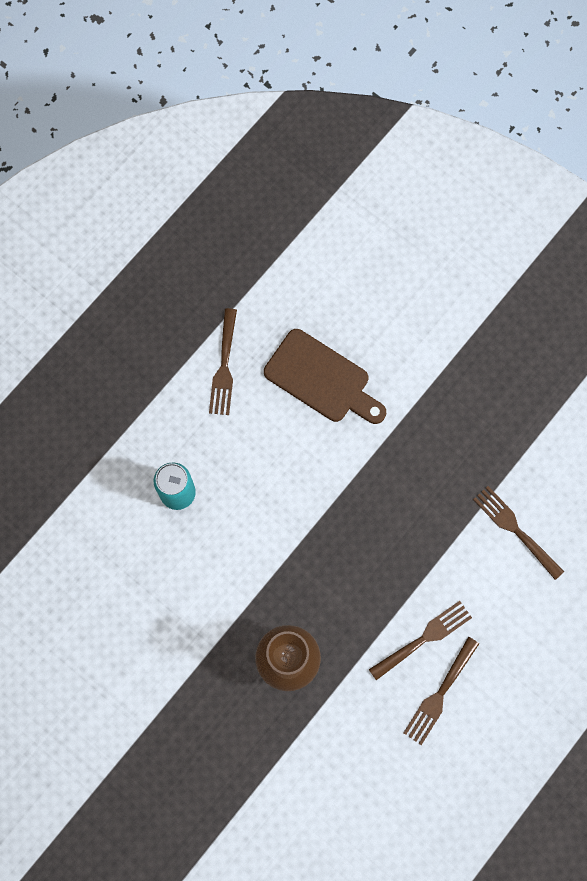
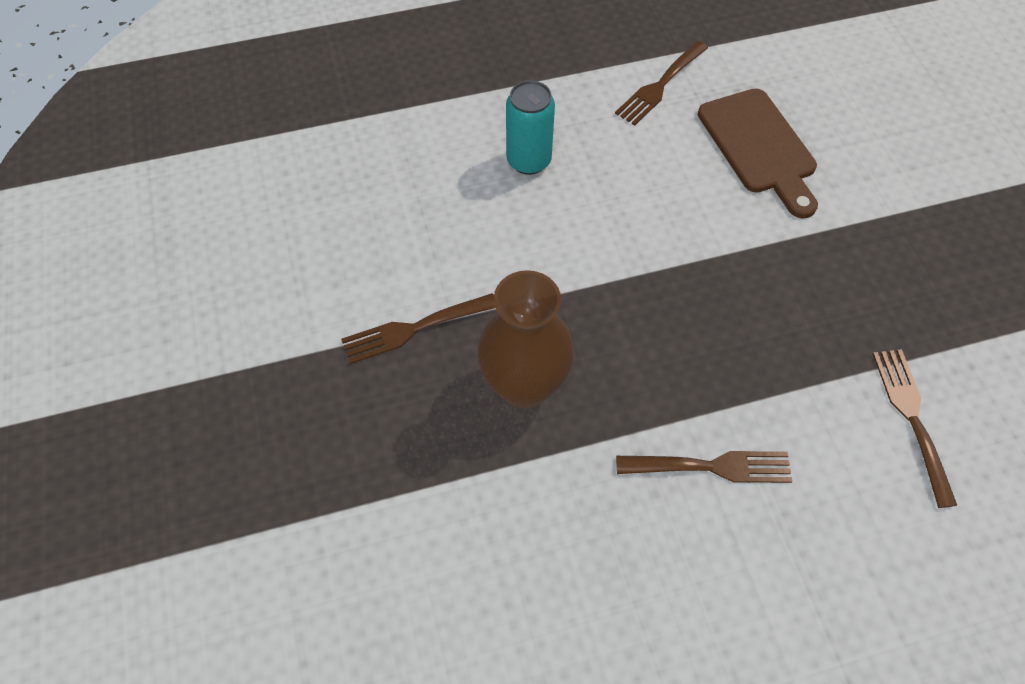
camera: 35 degrees right, 15 degrees down
(439, 694) = (690, 546): brown fork -> brown fork (414, 328)

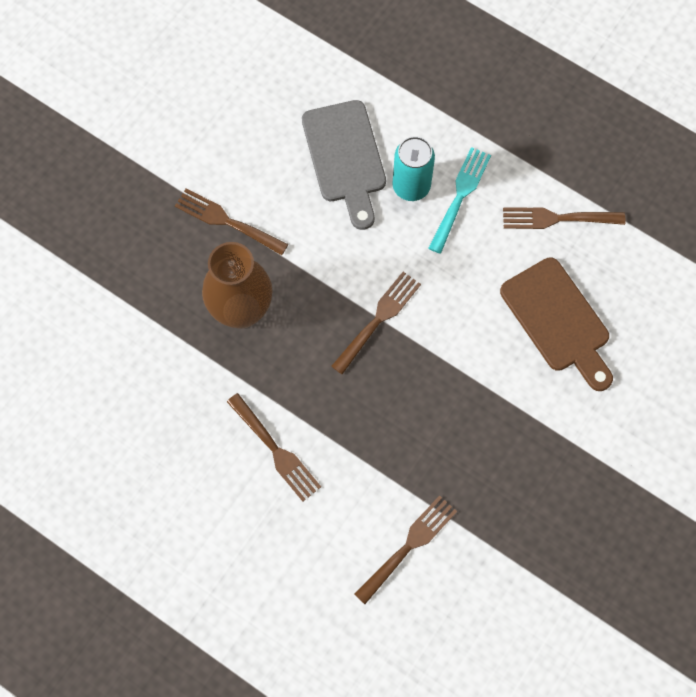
camera: 50 degrees right, 10 degrees up
(449, 188) = (345, 158): none -> grey cutting board
(574, 133) = (460, 196): none -> turquoise fork
(640, 275) = (378, 319): none -> brown fork
(759, 147) = (558, 320): brown cutting board -> brown cutting board turned 60 degrees counterclockwise

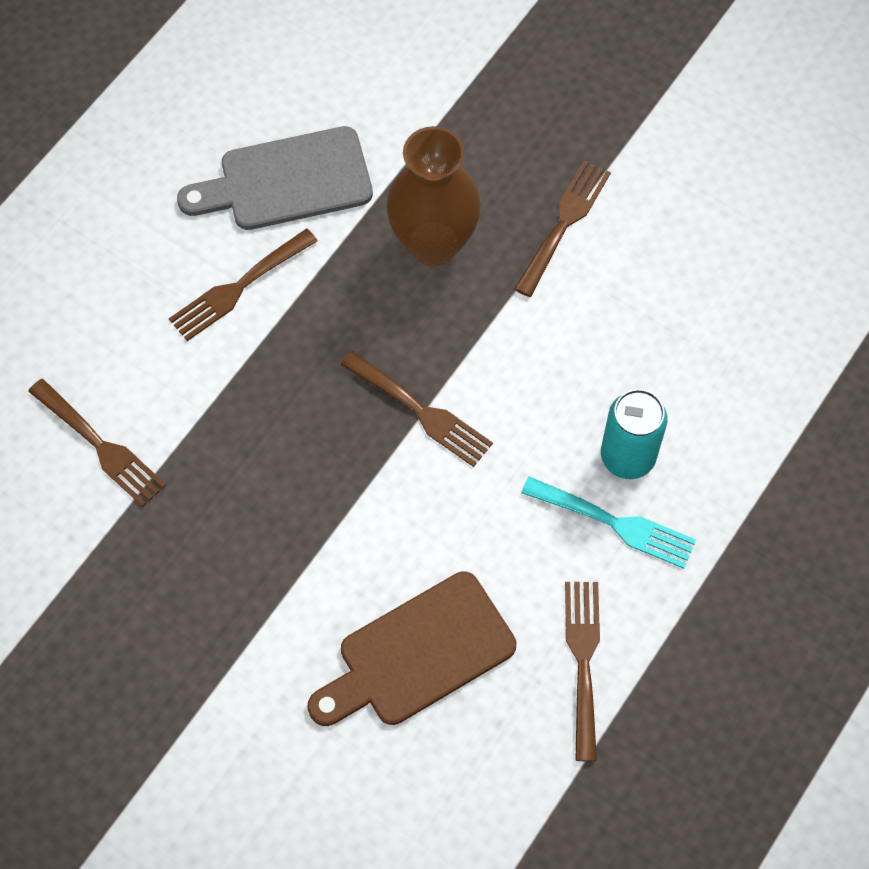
camera: 90 degrees right, 5 degrees down
(345, 158) = (668, 369): grey cutting board -> grey cutting board (286, 181)

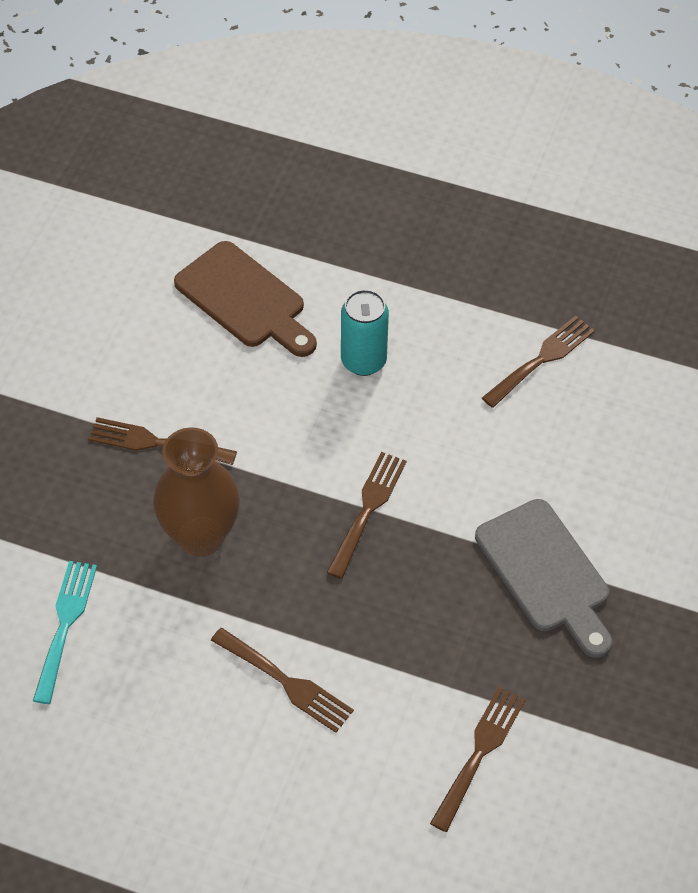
camera: 105 degrees left, 10 degrees down
(286, 181) = (161, 672): grey cutting board -> grey cutting board (546, 573)
(418, 654) = (577, 466): brown cutting board -> brown cutting board (245, 300)
(583, 661) = (541, 359): brown fork -> brown fork turned 150 degrees clockwise
(615, 523) = (423, 359): turquoise fork -> turquoise fork (65, 625)

